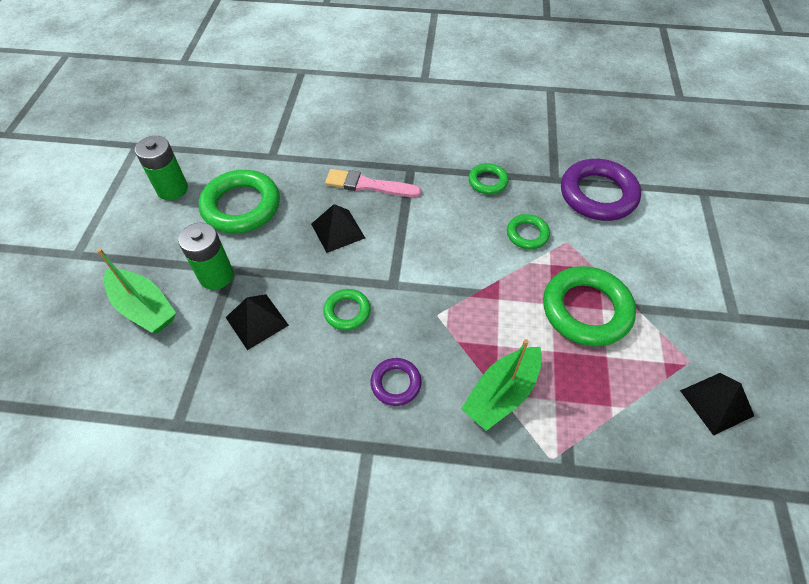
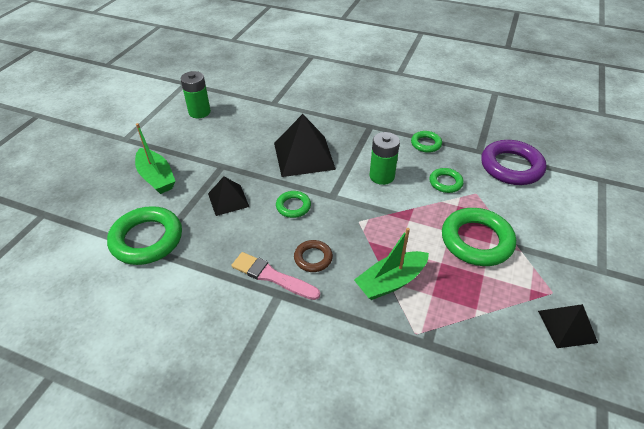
camera: 15 degrees right, 10 degrees down
(216, 276) = (210, 168): green battery -> green battery (382, 176)
(241, 206) = (242, 129): green ring -> green ring (147, 239)
(337, 230) = (303, 155): black pyramid -> black pyramid, size x1.72
(368, 185) = (335, 132): pink brush -> pink brush (272, 276)
(396, 383) = (313, 258): purple ring -> brown ring

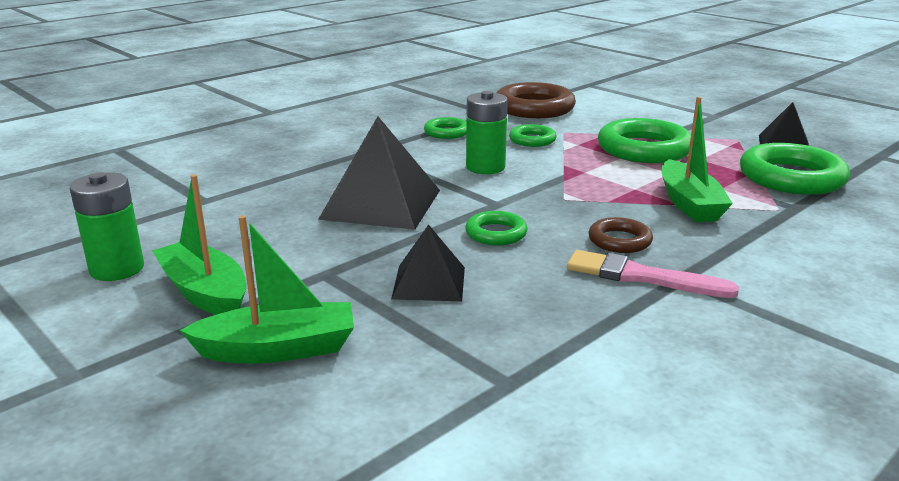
camera: 65 degrees left, 20 degrees down
(147, 239) = (469, 386): green ring -> green ring (791, 178)
(191, 141) = (205, 293): none -> green boat
(272, 276) = (641, 277): pink brush -> pink brush turned 60 degrees clockwise
(511, 167) = (534, 108): purple ring -> brown ring

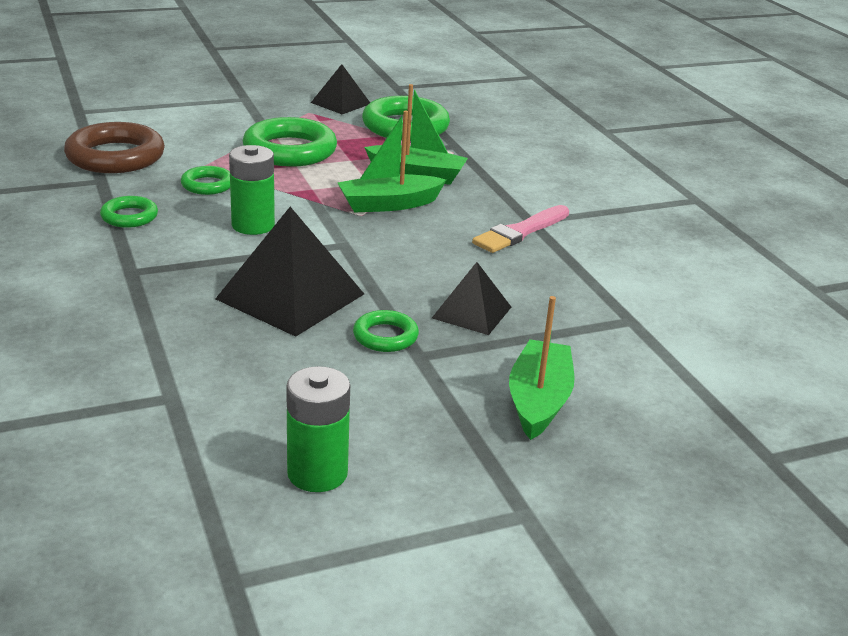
camera: 70 degrees left, 5 degrees up
(205, 293) = (413, 424): green boat -> green boat (388, 204)
(496, 233) = (405, 261): green ring -> green ring (385, 336)
(619, 241) = (458, 220): brown ring -> none

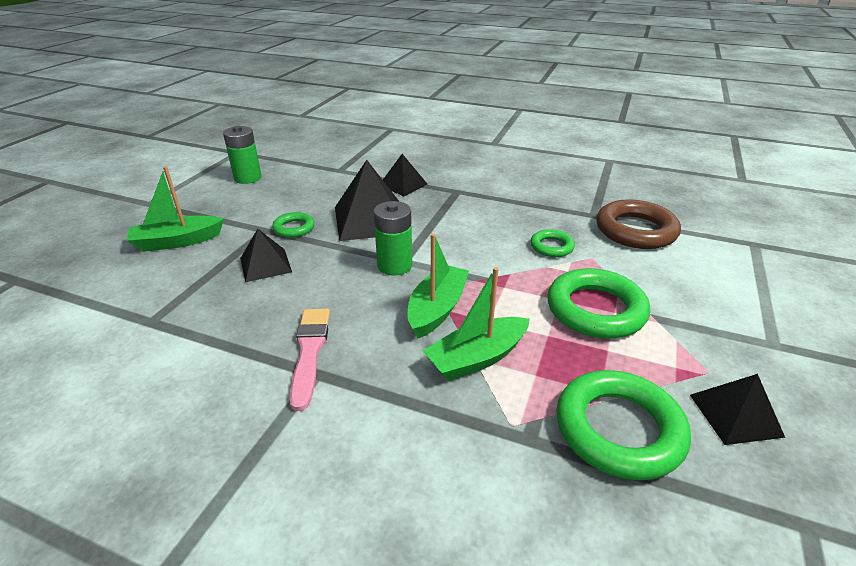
camera: 135 degrees right, 5 degrees up
(129, 217) = (526, 208): green ring -> none
(159, 316) = (403, 184): none -> black pyramid
(253, 225) = (469, 240): green battery -> green battery (394, 265)
(539, 401) = (177, 241): green boat -> green boat turned 105 degrees clockwise

